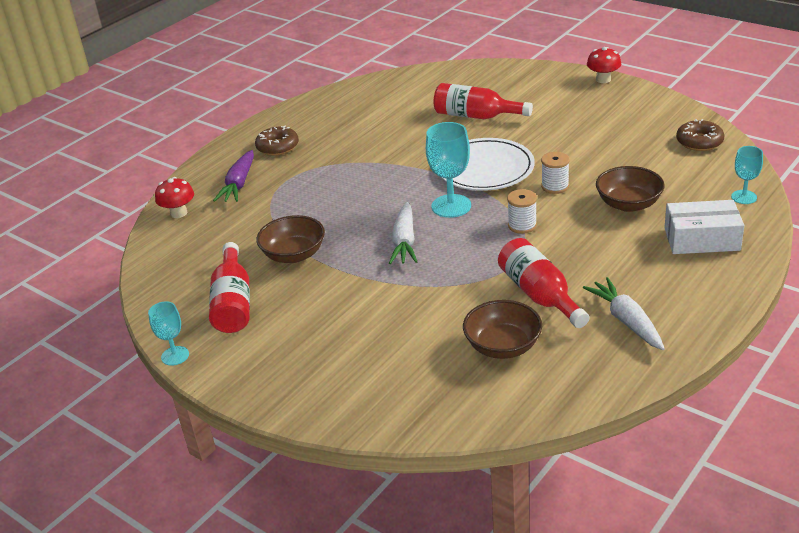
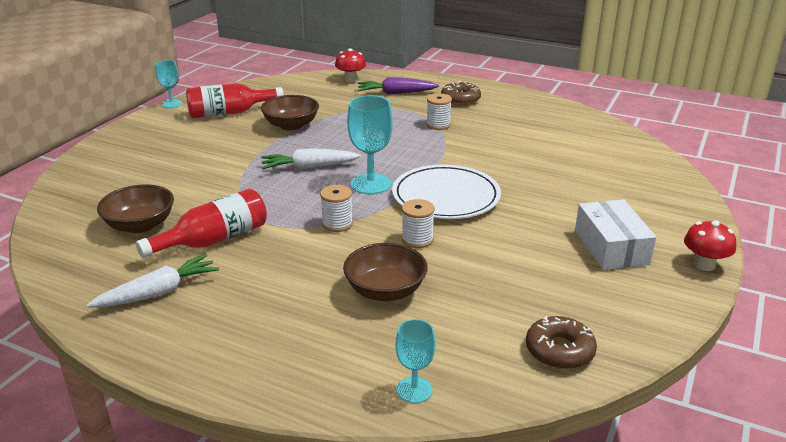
camera: 75 degrees right, 5 degrees down
(335, 163) = (438, 125): none -> white spool
(476, 116) = (558, 184): red bottle -> none
(701, 239) = (309, 348): white box -> white box (611, 247)

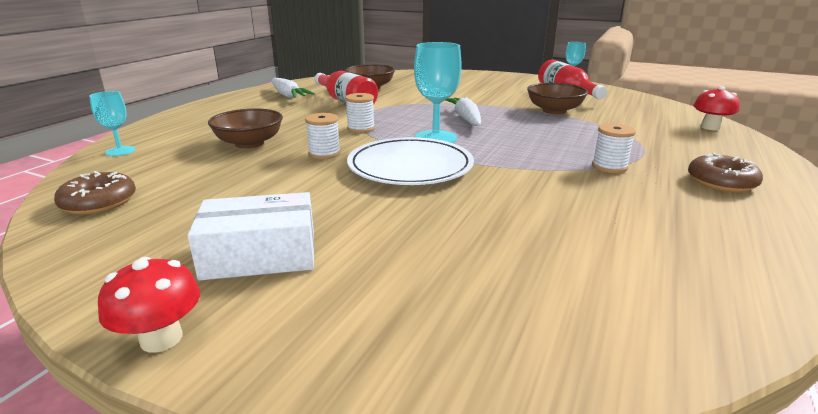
camera: 90 degrees right, 5 degrees down
(396, 93) = (694, 147): purple carrot -> none

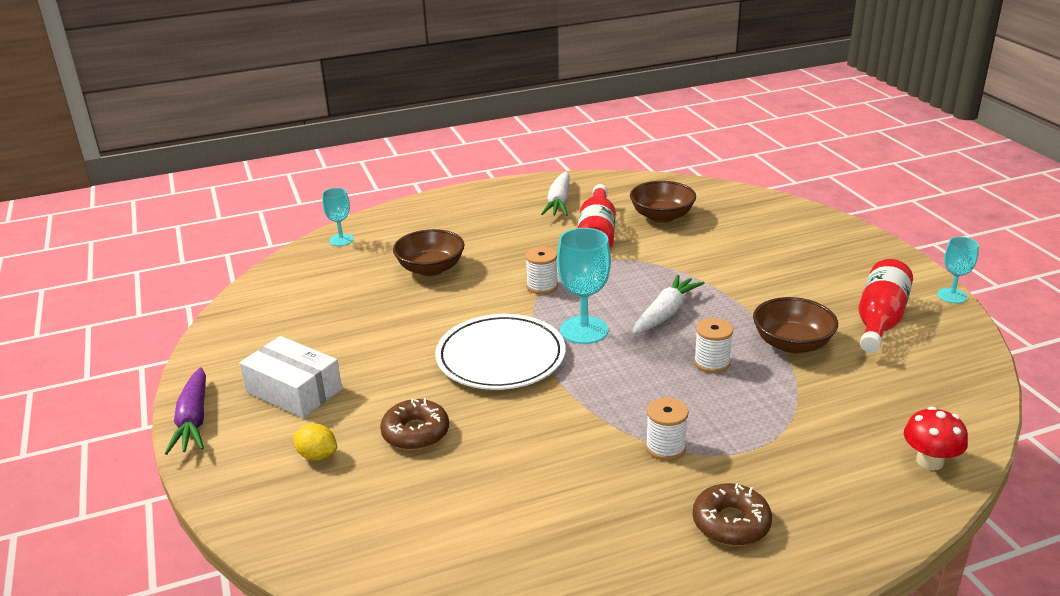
camera: 45 degrees right, 5 degrees up
(99, 202) = (273, 296): brown donut -> brown donut (415, 433)
(161, 338) = (193, 420): red mushroom -> purple carrot
(324, 154) = (463, 308): white spool -> white spool (711, 363)
(389, 288) = (317, 455): none -> yellow lemon

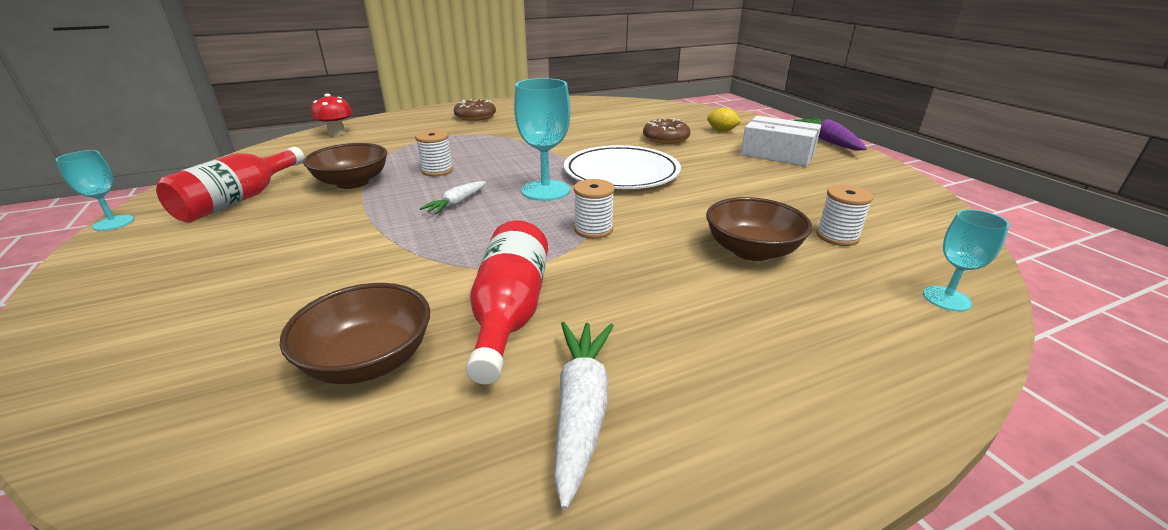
camera: 175 degrees right, 0 degrees up
(665, 314) = (457, 204): white carrot -> white carrot, size x0.64
(665, 447) = (498, 135): white spool -> white spool (837, 236)

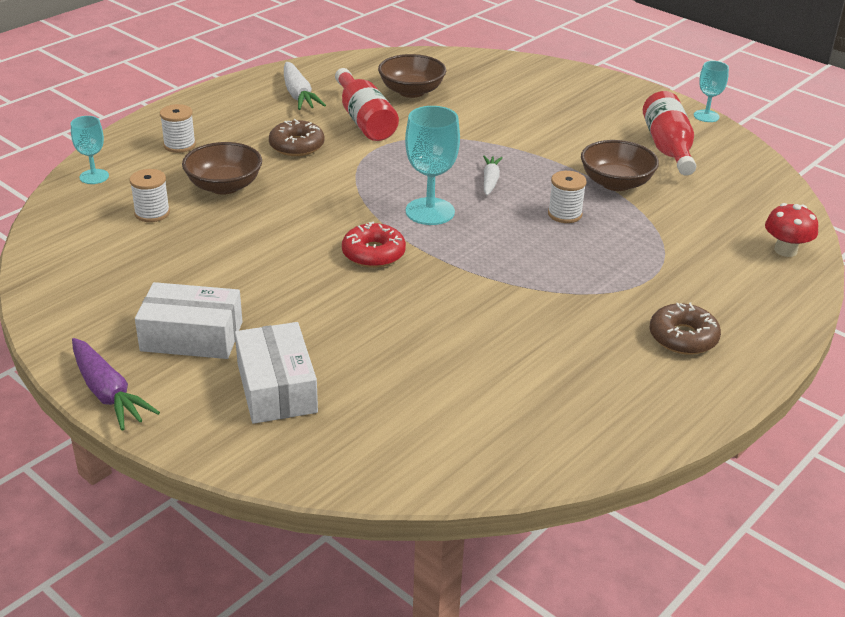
camera: 155 degrees right, 5 degrees up
(593, 229) = (354, 180): white spool -> white spool (179, 145)
(621, 172) = (373, 253): white plate -> red donut
(665, 138) = (355, 341): brown donut -> brown donut (297, 146)
(722, 131) = (276, 388): yellow lemon -> white box

